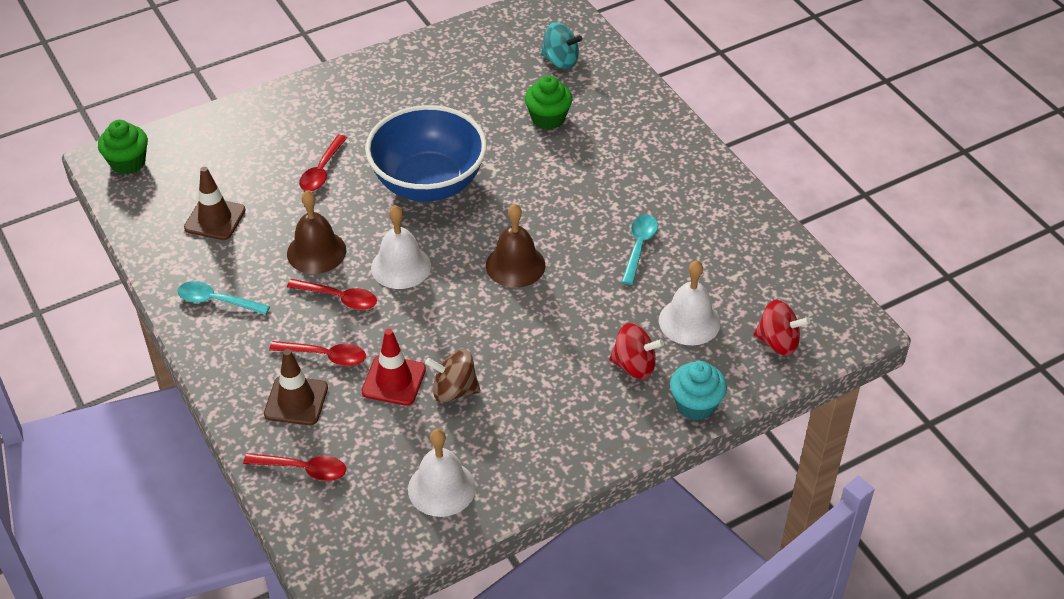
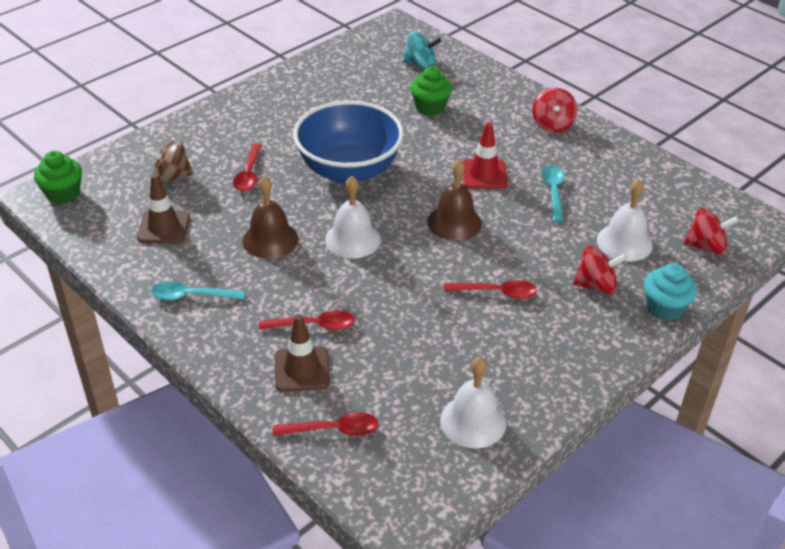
camera: 15 degrees left, 5 degrees down
(338, 298) = (306, 274): red spoon -> red spoon (496, 292)
(394, 380) = (387, 335): red traffic cone -> red traffic cone (484, 174)
(454, 390) = (446, 334): brown spinning top -> brown spinning top (172, 177)
(676, 163) = (552, 125): none -> red spinning top

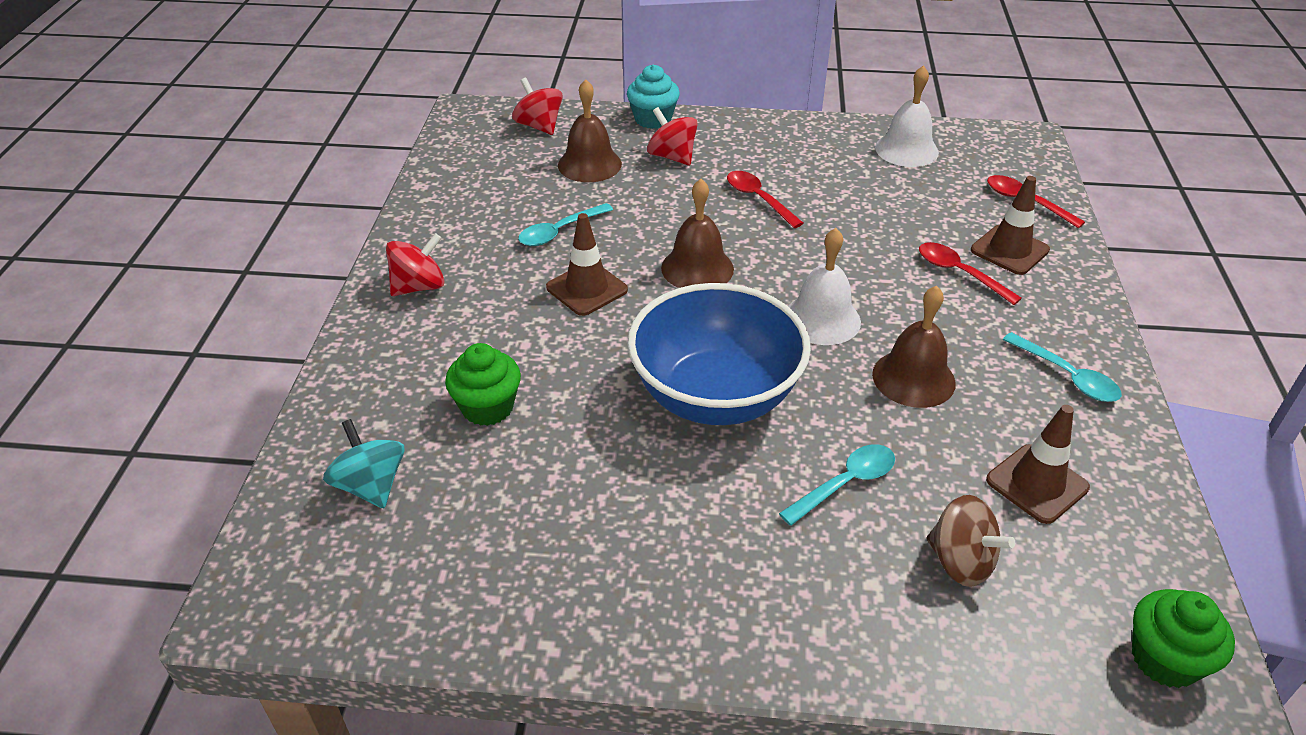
camera: 130 degrees left, 0 degrees up
(249, 174) = (845, 484): red spoon -> turquoise spoon
(484, 174) = (587, 289): red traffic cone -> brown traffic cone
(624, 242) = (589, 164): white bell -> brown bell

